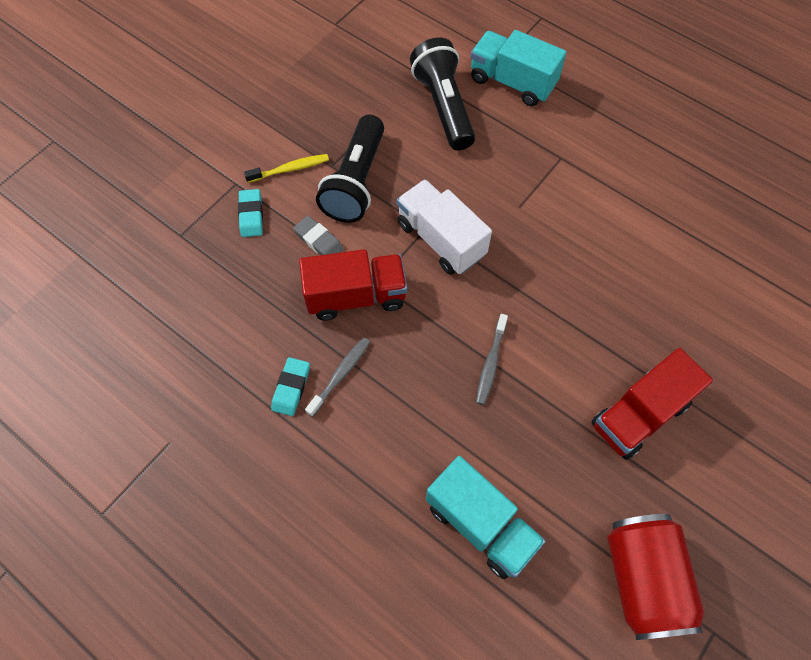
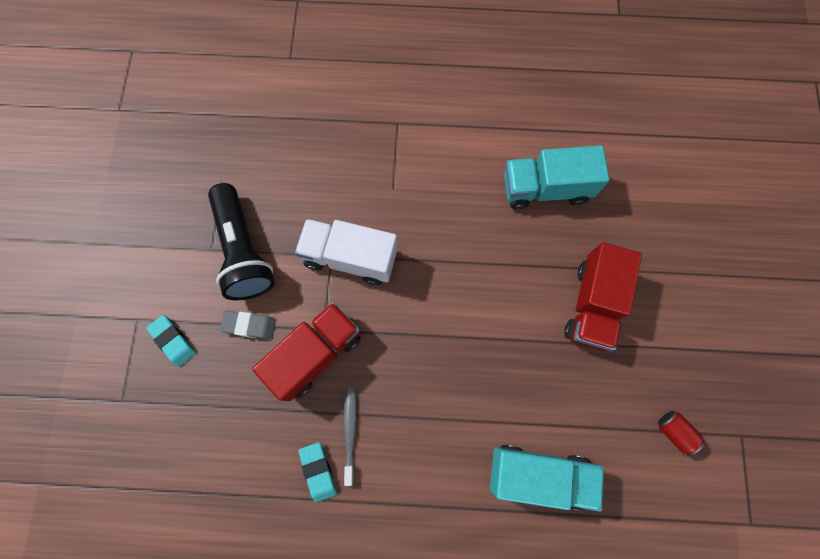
camera: 35 degrees left, 10 degrees up
(290, 169) = (177, 275): yellow toothbrush -> none
(444, 107) = (271, 134): black flashlight -> none
(490, 363) = (460, 338): grey toothbrush -> none
(512, 82) = (313, 76): turquoise truck -> turquoise truck (545, 189)
(643, 579) = (674, 432): red can -> red can, size x0.42

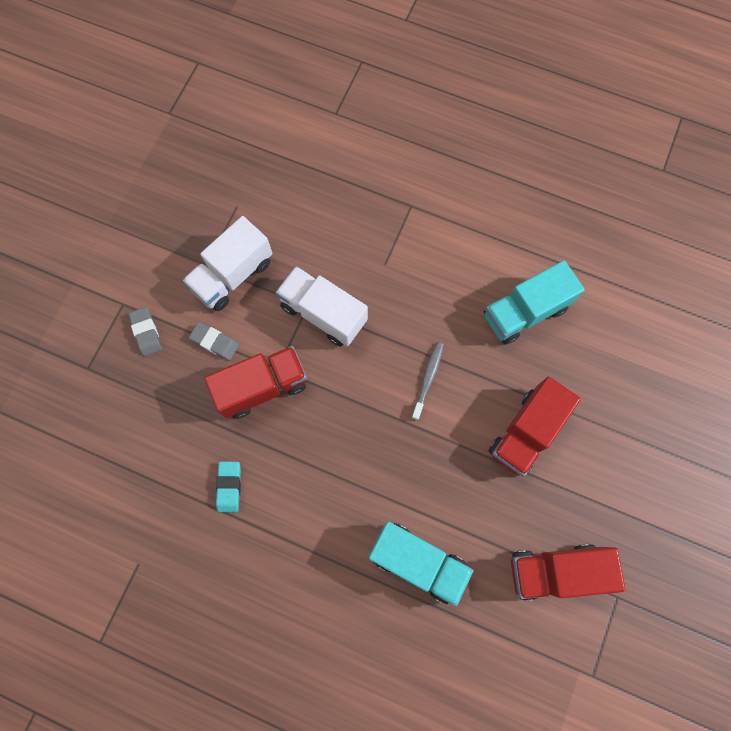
camera: 20 degrees right, 0 degrees up
(173, 341) = (146, 332): turquoise eraser -> grey eraser
(243, 250) = (233, 275): black flashlight -> white truck
(350, 431) = (268, 464): grey toothbrush -> grey toothbrush (428, 379)
(545, 189) = (524, 312): turquoise truck -> turquoise truck turned 45 degrees counterclockwise
(674, 432) = (555, 571): red can -> red truck

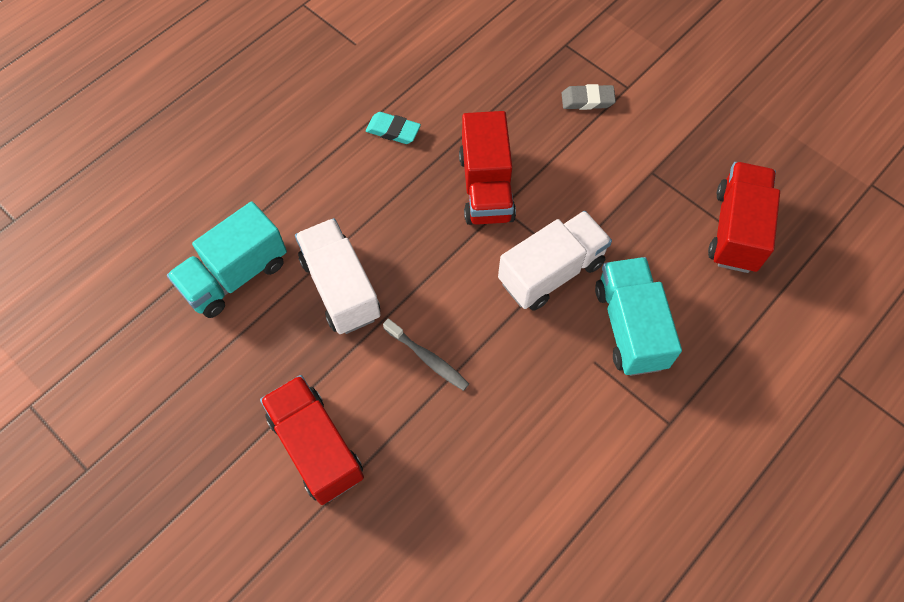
camera: 110 degrees right, 10 degrees down
(215, 342) = (554, 157): grey eraser -> none
(233, 275) = (630, 194): white truck -> white truck (340, 288)
(524, 312) = (469, 513): turquoise truck -> turquoise truck (629, 327)
(555, 571) = (151, 413): red truck -> red truck (736, 230)

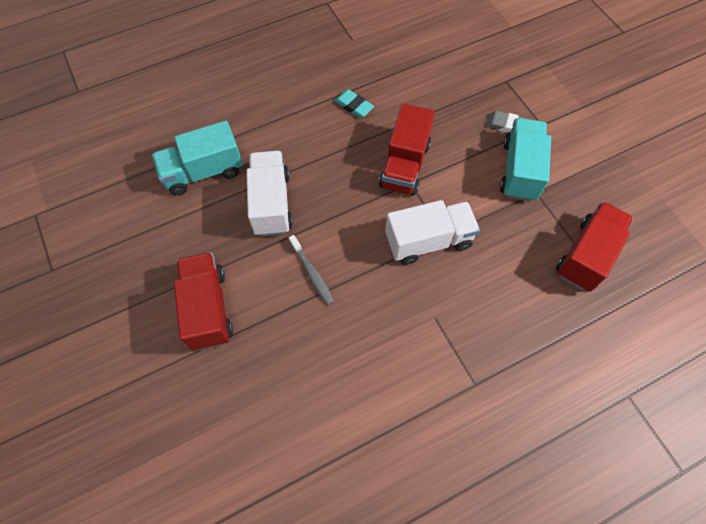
camera: 20 degrees right, 0 degrees up
(629, 327) = (472, 301): turquoise truck -> turquoise truck (519, 170)

